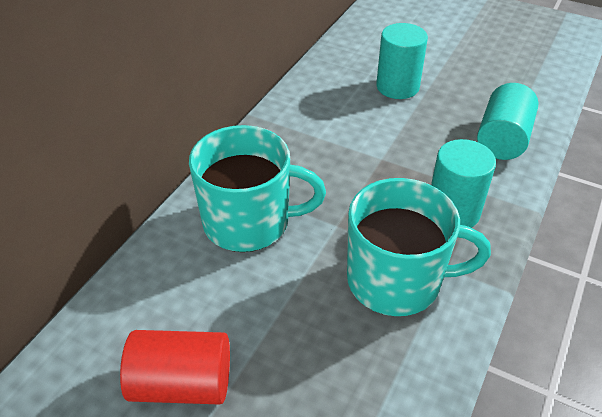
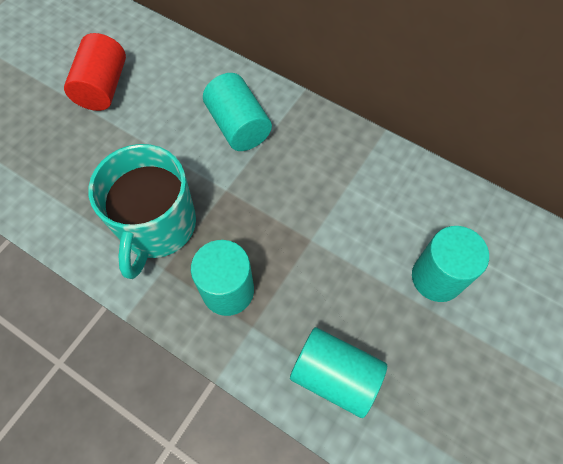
camera: 95 degrees right, 20 degrees up
(248, 222) = (238, 126): turquoise mug -> turquoise cylinder

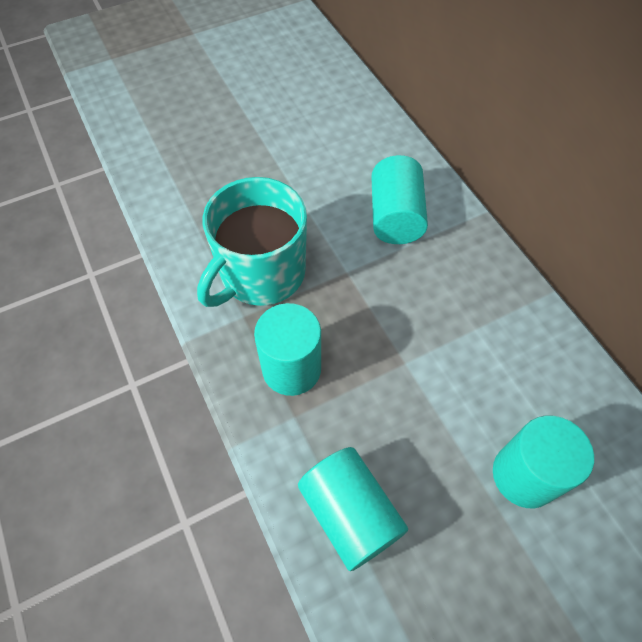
camera: 30 degrees right, 5 degrees down
(103, 87) = (287, 126): red cylinder -> none

